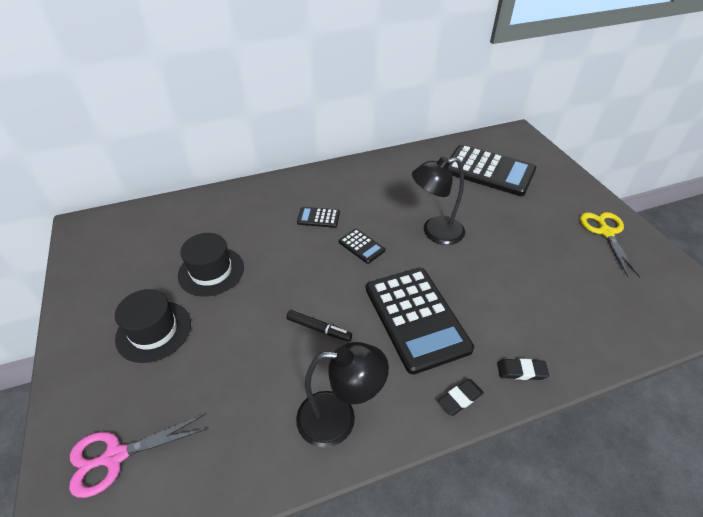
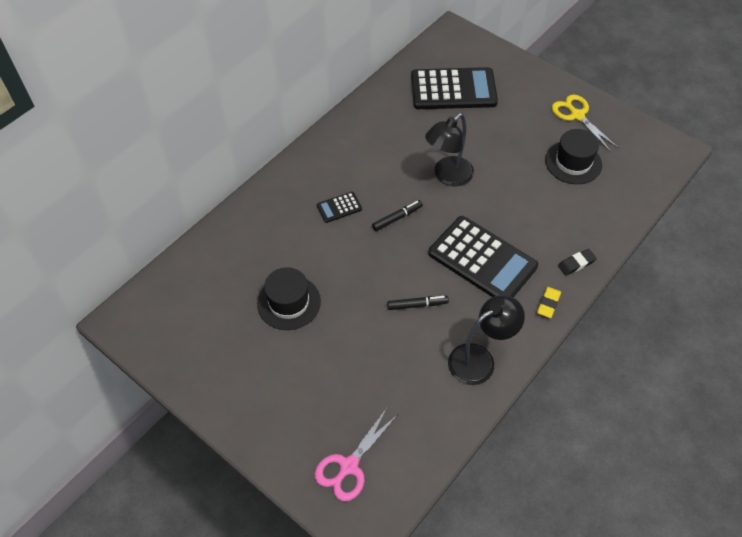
camera: 30 degrees left, 10 degrees up
(154, 331) = (289, 373): black hat -> black hat (573, 162)
(361, 246) = (397, 218): black calculator -> black marker
(460, 398) = (548, 304): black eraser -> yellow eraser

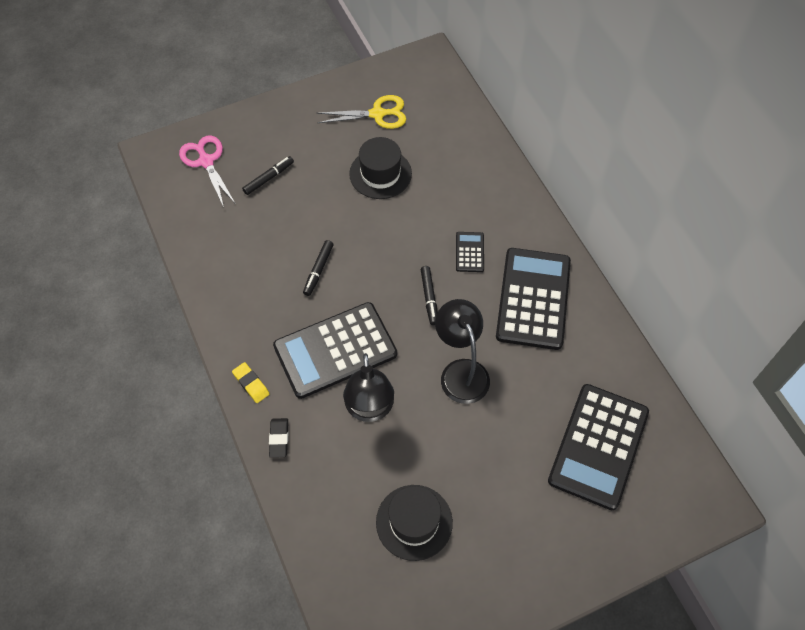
camera: 115 degrees right, 5 degrees up
(340, 394) = (269, 178): none -> black marker
(360, 155) = (533, 299): none -> black calculator
(479, 359) = (233, 294): black lamp -> black lamp (370, 409)
(577, 115) = (487, 577): yellow scissors -> yellow scissors (377, 114)

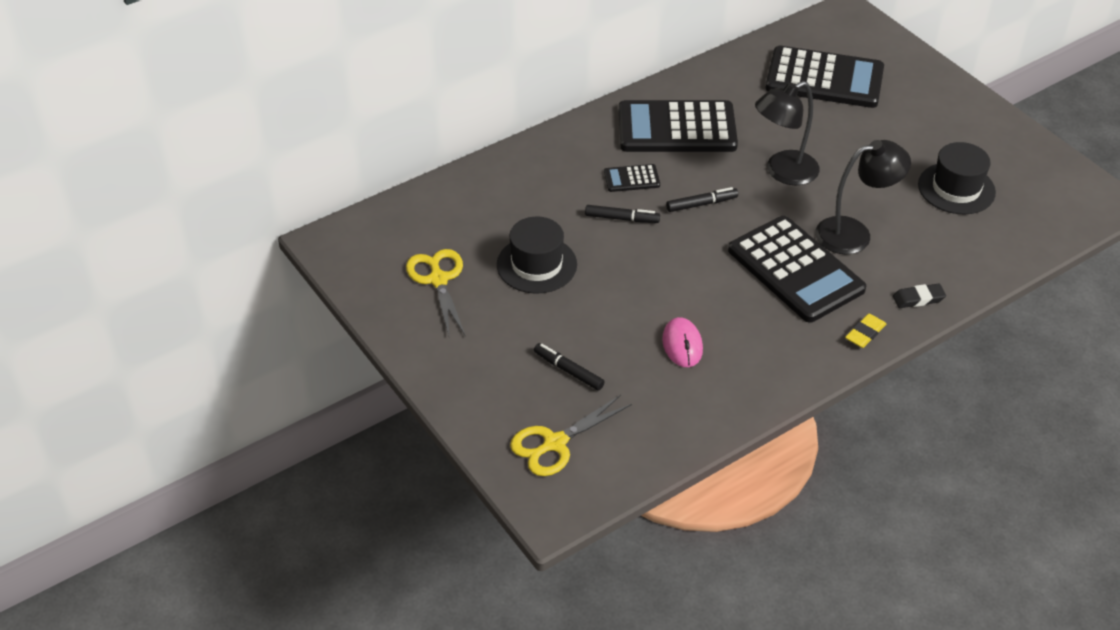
camera: 100 degrees left, 15 degrees down
(206, 161) = (554, 443): pink scissors -> yellow scissors
(274, 252) = (682, 345): none -> pink mouse
(318, 270) = (695, 300): black marker -> black marker (622, 219)

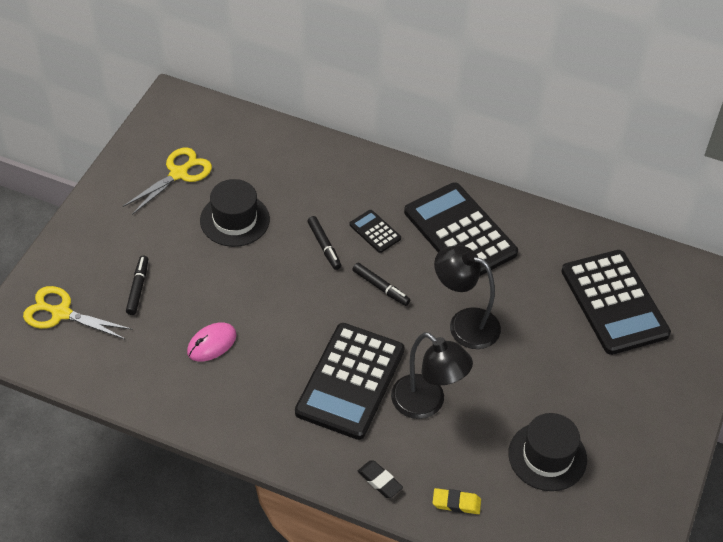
camera: 55 degrees right, 5 degrees up
(865, 333) = (309, 459): yellow eraser -> yellow eraser (456, 503)

